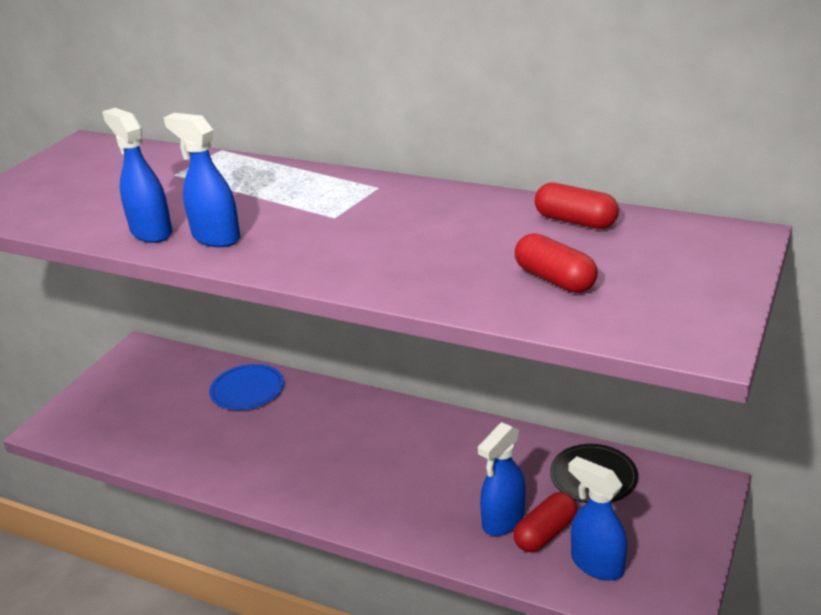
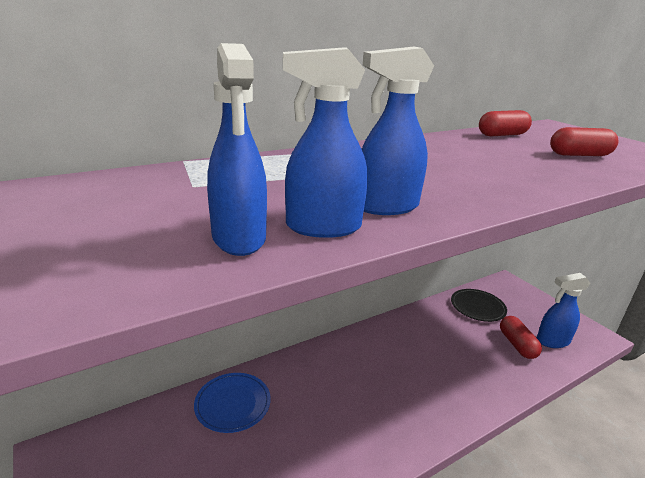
camera: 60 degrees left, 5 degrees down
(503, 520) = (496, 354): blue spray bottle -> blue spray bottle (239, 239)

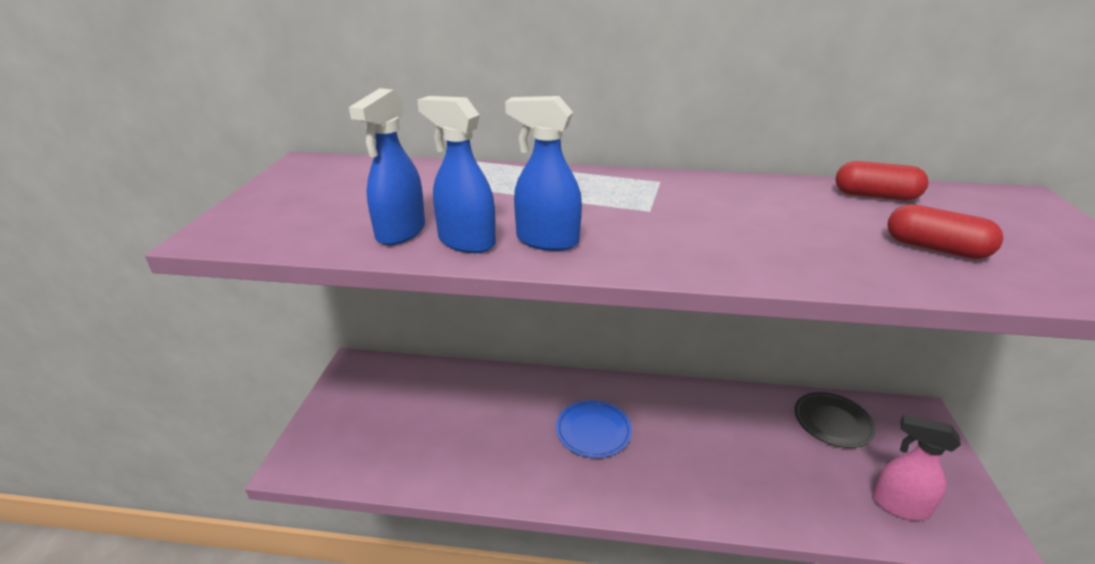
camera: 40 degrees right, 5 degrees up
(233, 404) = (484, 390): blue plate -> blue plate (593, 430)
(517, 345) = (836, 484): red capsule -> none
(552, 341) = (899, 506): blue spray bottle -> pink spray bottle

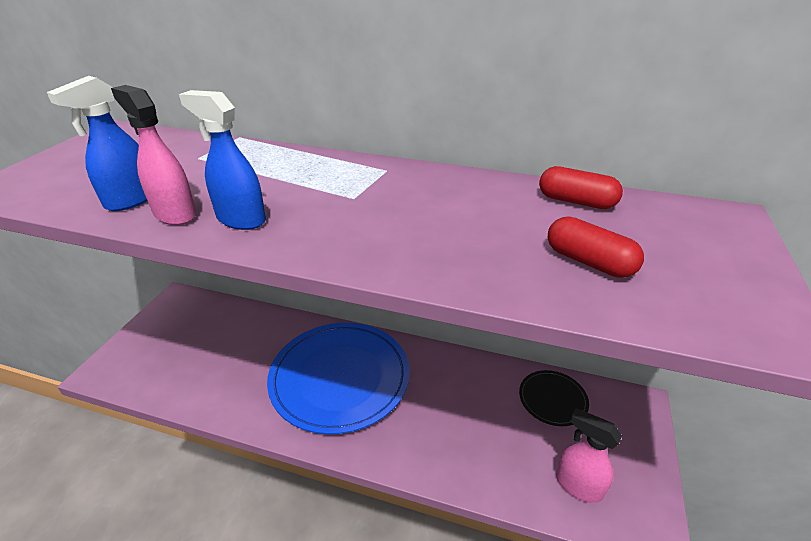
camera: 10 degrees right, 5 degrees up
(466, 242) = (174, 214): blue spray bottle -> pink spray bottle
(593, 430) = (340, 378): blue plate -> blue plate, size x2.16

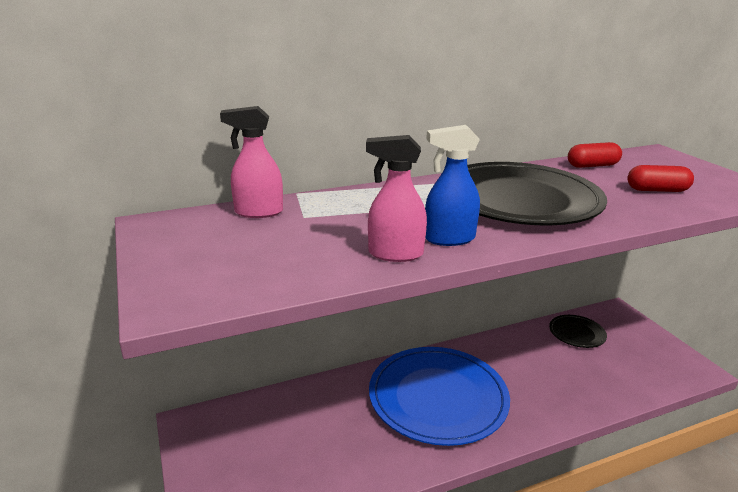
camera: 40 degrees left, 10 degrees down
(131, 200) = (334, 260): blue spray bottle -> none
(394, 208) = (519, 199): none -> black plate
(578, 485) = (647, 371): pink spray bottle -> pink spray bottle (258, 212)

